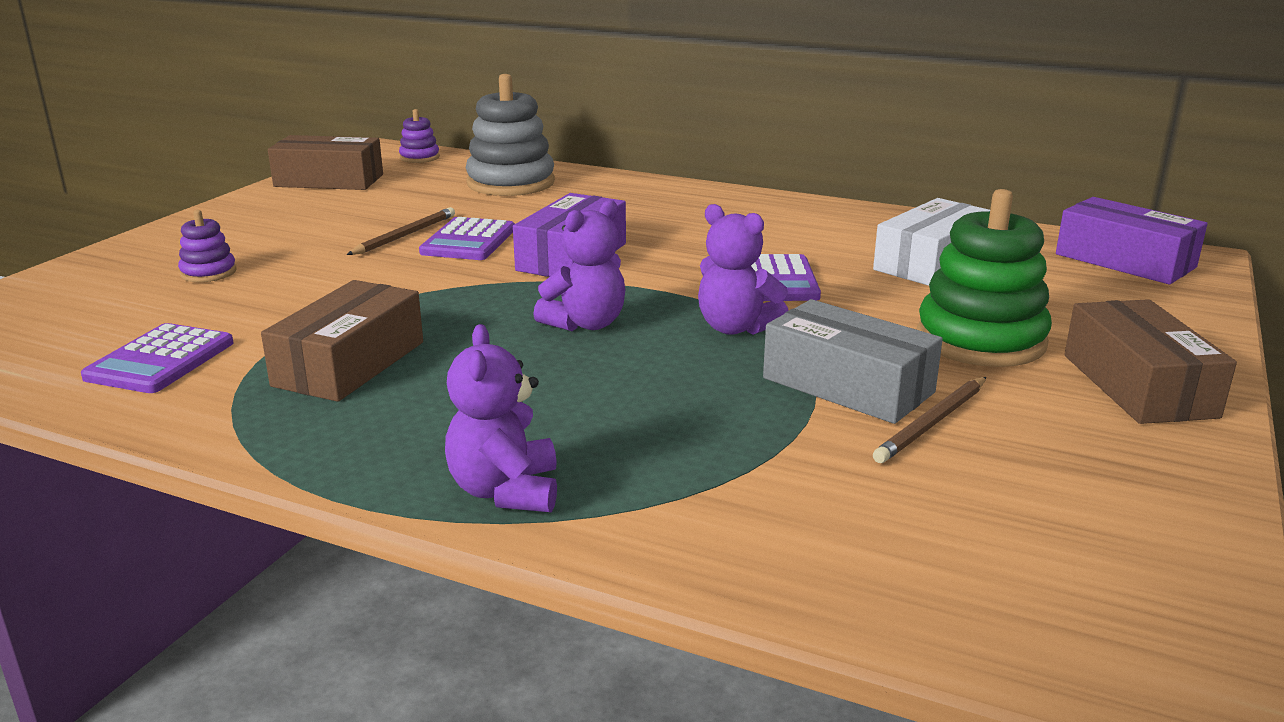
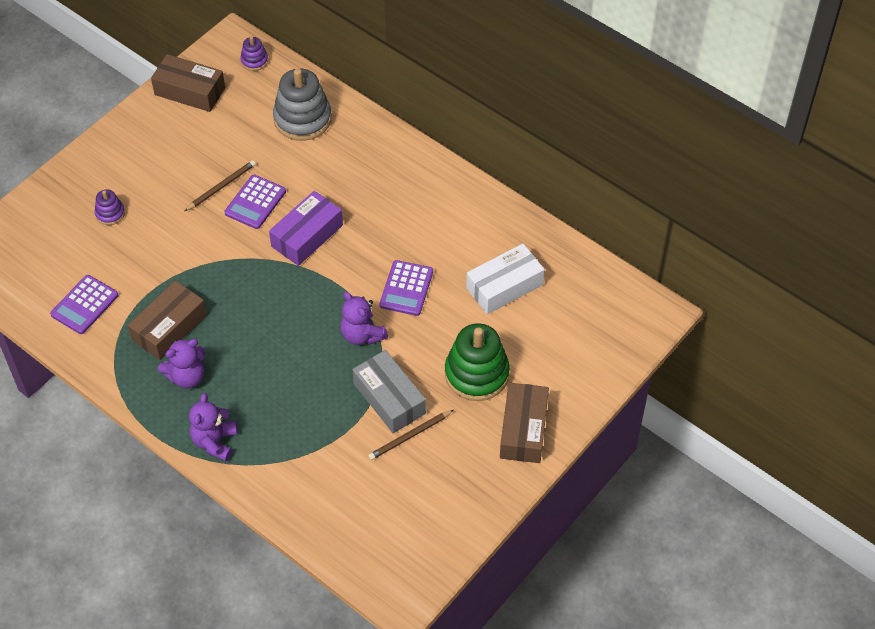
camera: 15 degrees right, 30 degrees up
(586, 324) = (289, 314): purple teddy bear -> purple teddy bear (187, 377)
(1124, 261) = (616, 308): purple box -> none

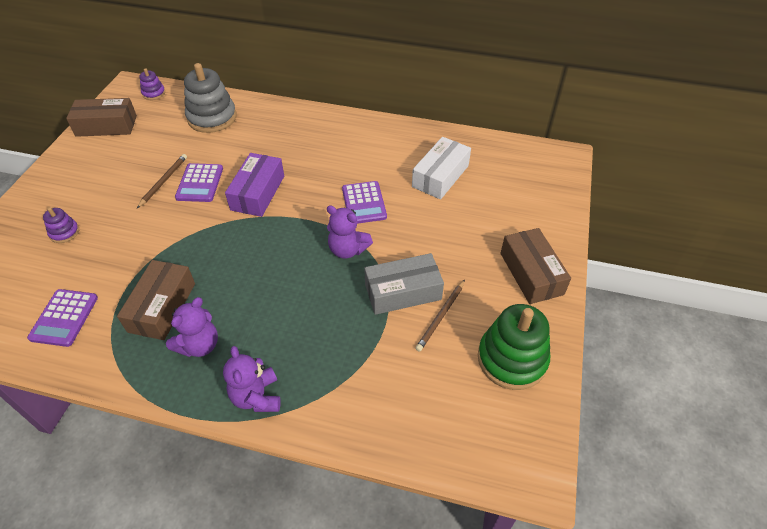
camera: 25 degrees left, 5 degrees down
(389, 398) = (403, 292): grey box -> grey box turned 45 degrees counterclockwise
(476, 374) = (463, 245): green stacking toy -> green stacking toy (512, 359)

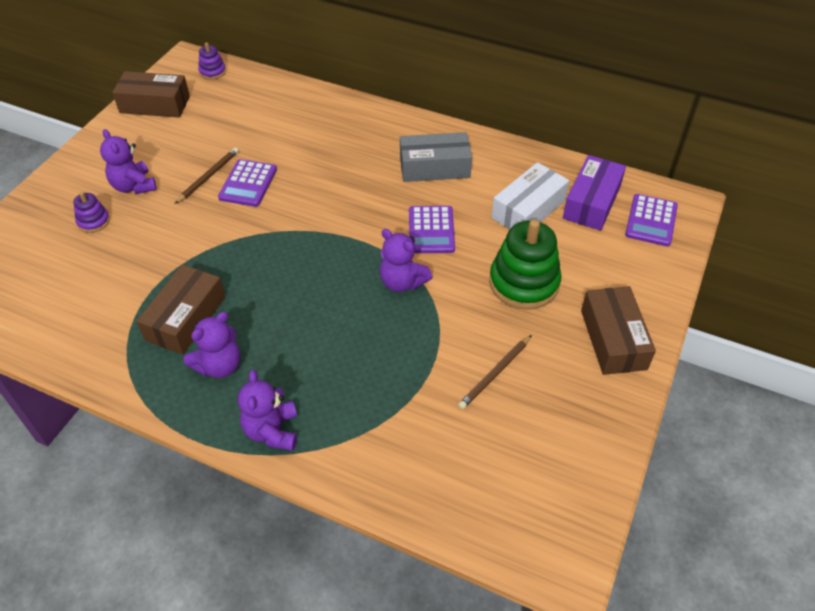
camera: 10 degrees right, 0 degrees up
(64, 318) = (81, 315): purple calculator -> purple calculator (651, 220)
(97, 197) = (134, 186): none -> purple teddy bear
(212, 117) = (274, 108): grey stacking toy -> none
(258, 193) = (311, 203): purple box -> purple box (592, 202)
(403, 292) = (456, 339): grey box -> grey box (434, 167)
(512, 359) = (568, 434): green stacking toy -> green stacking toy (524, 283)

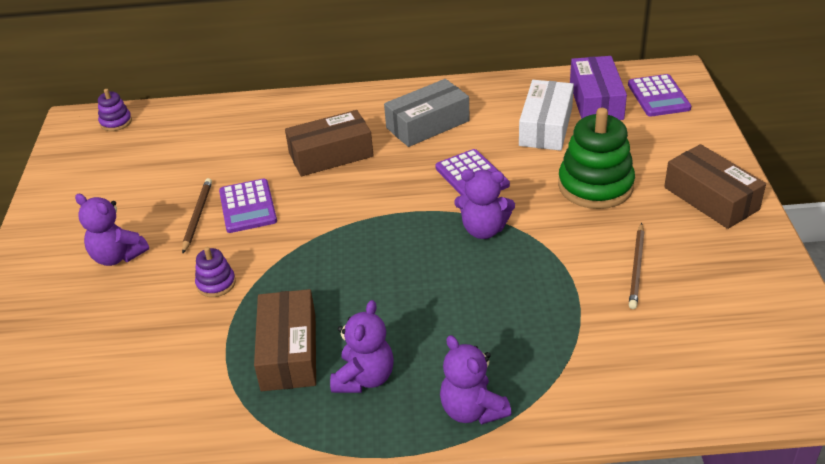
camera: 25 degrees left, 10 degrees down
(93, 221) = (98, 307): purple stacking toy -> purple stacking toy (216, 283)
(155, 104) = (74, 173): brown box -> brown box (331, 155)

